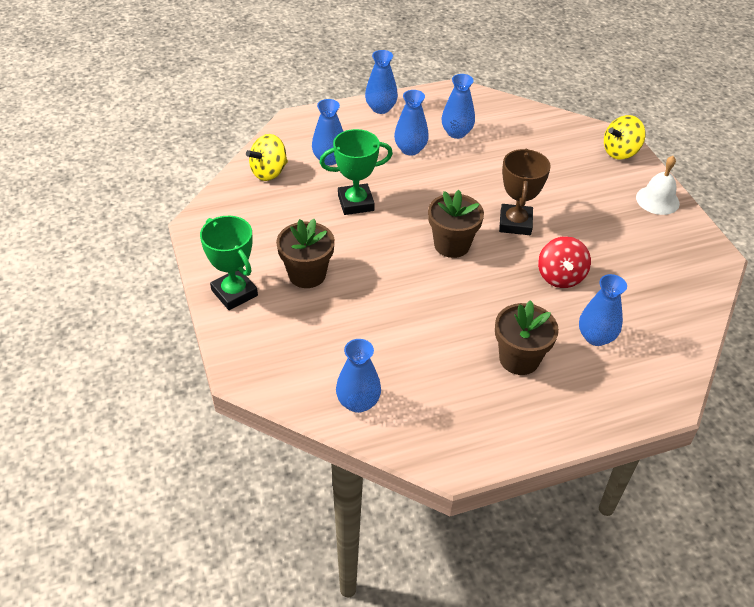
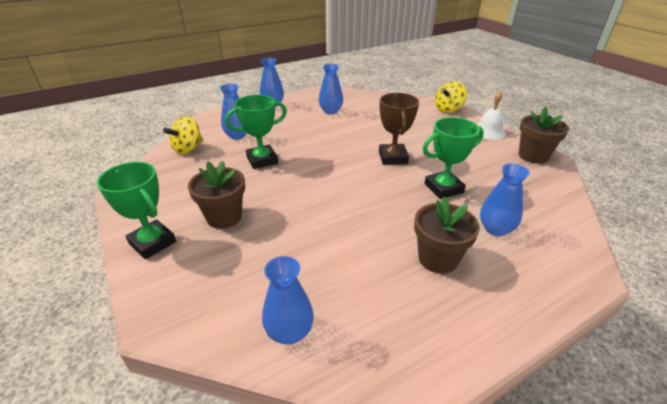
camera: 10 degrees left, 10 degrees down
(410, 149) = (299, 123): blue vase -> none
(452, 245) = (347, 178): brown flower pot -> brown flower pot (533, 156)
(560, 277) = (443, 188): red spinning top -> green trophy

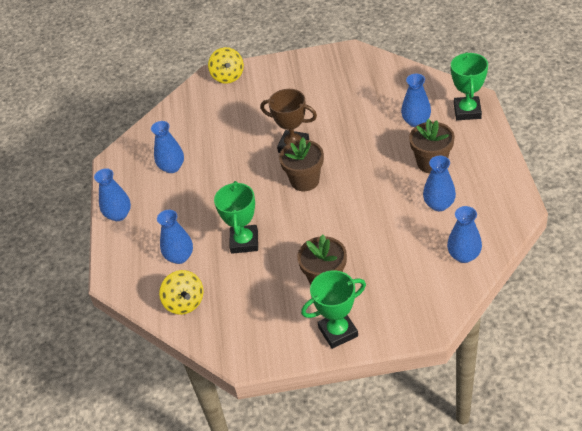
camera: 60 degrees left, 10 degrees up
(371, 283) = (439, 204): none -> blue vase
(443, 188) = (355, 130): green trophy -> green trophy (467, 111)
(488, 132) = (287, 67): white bell -> none
(533, 156) = (340, 59): brown flower pot -> brown flower pot (305, 180)

